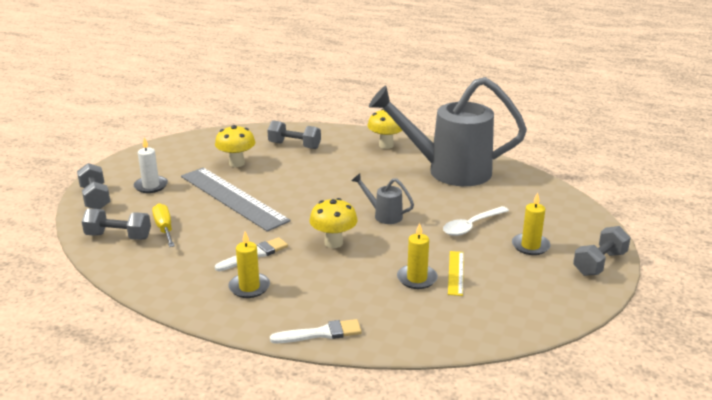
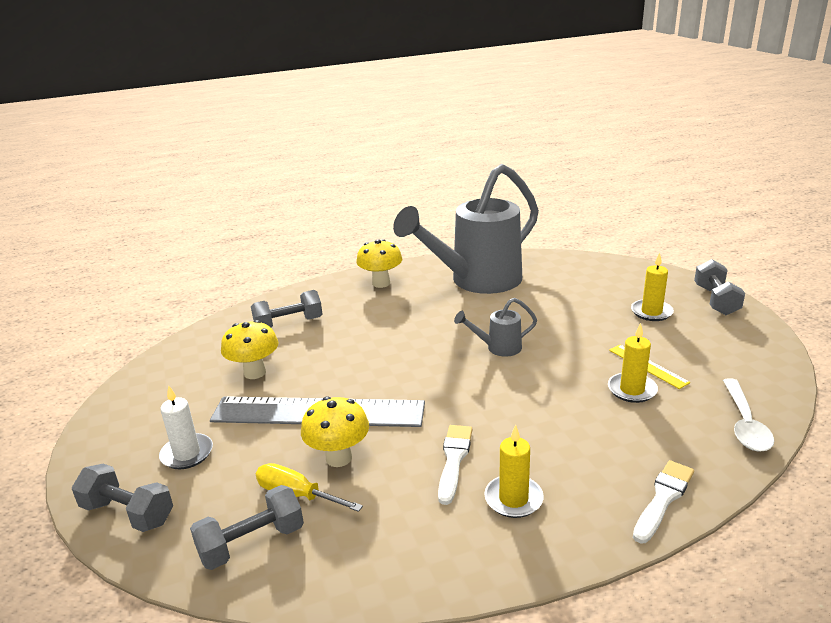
camera: 40 degrees left, 0 degrees up
(333, 243) = (505, 400): yellow mushroom -> yellow mushroom (339, 458)
(471, 226) = (582, 319): white spoon -> white spoon (745, 423)

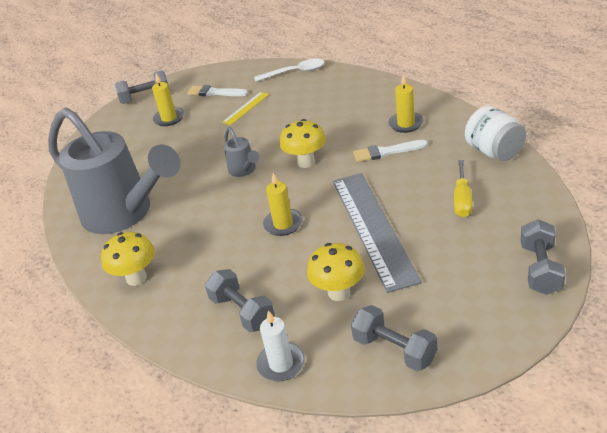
camera: 105 degrees left, 10 degrees up
(187, 454) = (464, 274): white candle -> white candle (281, 364)
(252, 543) = (513, 199): grey dumbbell -> grey dumbbell (394, 350)
(339, 458) = (416, 197): yellow mushroom -> yellow mushroom (306, 162)
(368, 570) = (494, 152): none -> white jar
(632, 390) = (277, 109): yellow candle -> yellow candle (283, 224)
(663, 498) = (374, 84): white brush -> white brush (215, 92)

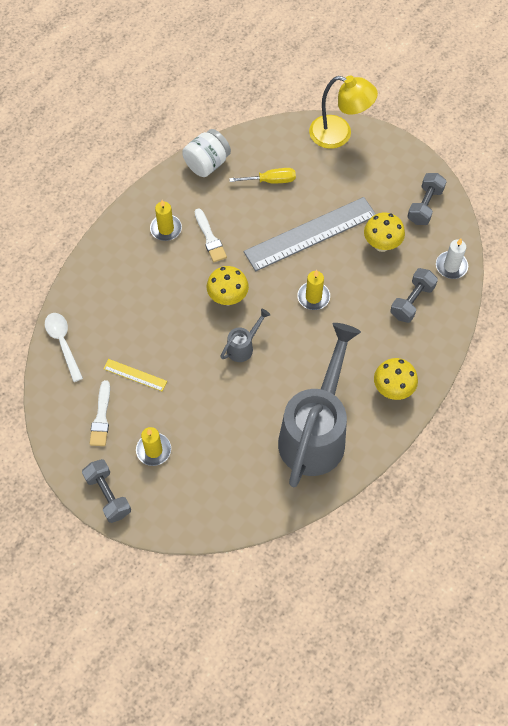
camera: 110 degrees left, 25 degrees up
(540, 269) = (339, 134): grey dumbbell -> yellow lamp

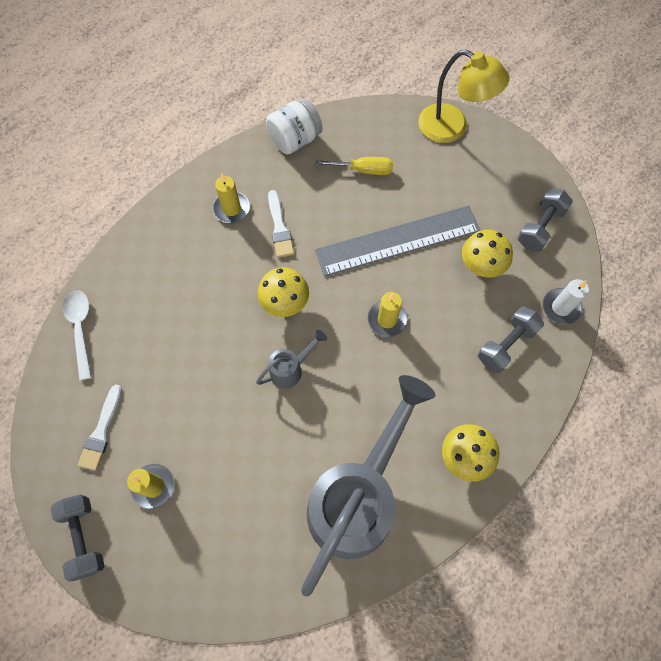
camera: 10 degrees right, 5 degrees up
(135, 375) = (154, 383): yellow ruler -> none

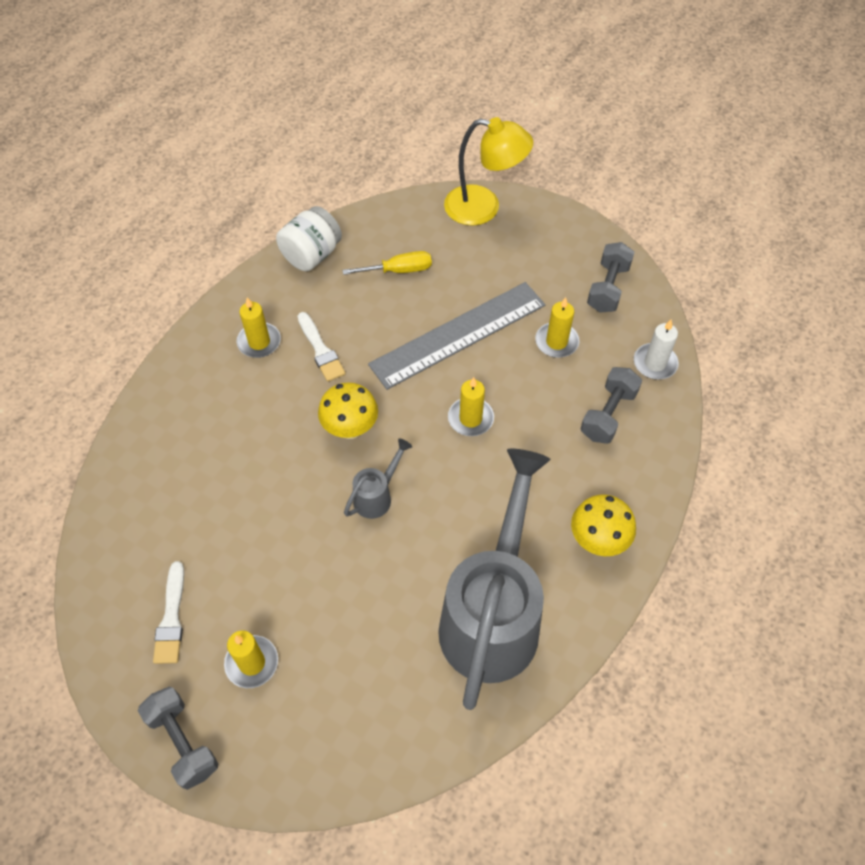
camera: 15 degrees left, 10 degrees down
(81, 329) = (114, 511): white spoon -> none
(480, 267) = (556, 342): yellow mushroom -> yellow candle

